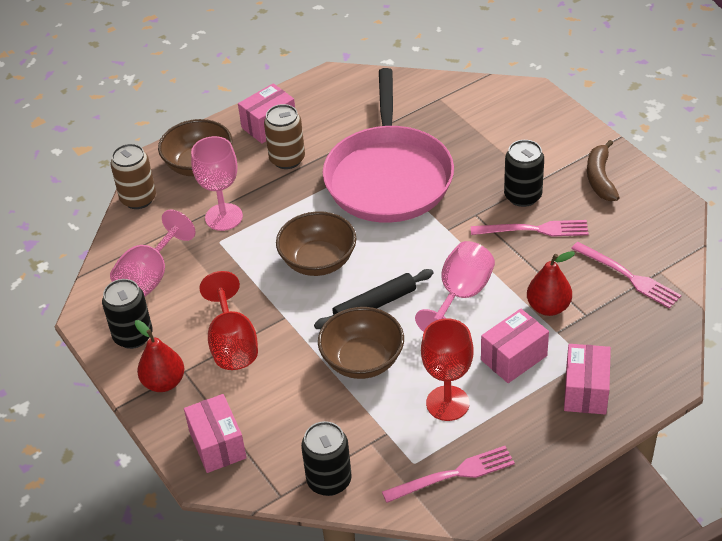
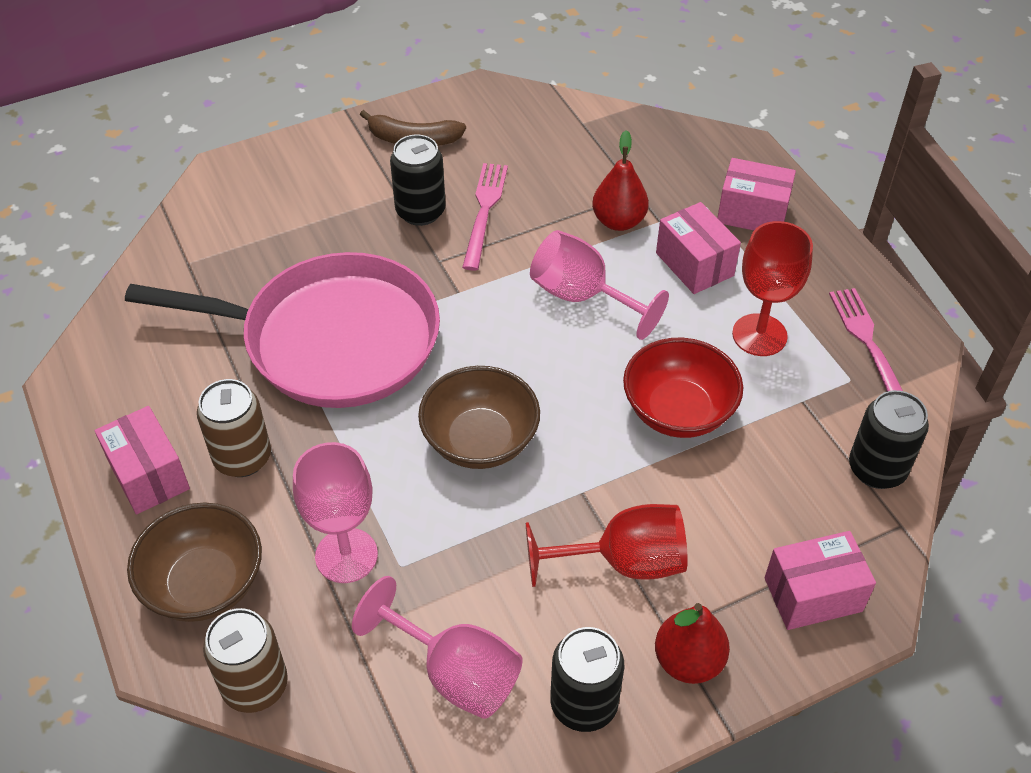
camera: 85 degrees left, 5 degrees up
(362, 360) = (678, 411): brown bowl -> red bowl
(375, 305) = (580, 386): black rolling pin -> none
(628, 276) = (584, 148): pink fork -> none

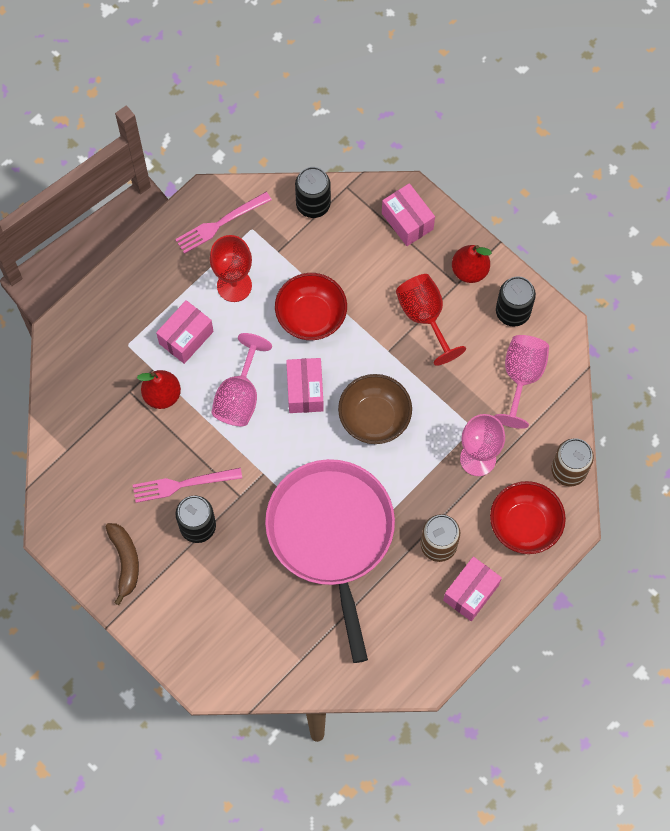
camera: 110 degrees left, 20 degrees up
(204, 584) = (524, 524): brown bowl -> red bowl
(752, 213) = (125, 314): pink box -> pink box (305, 391)

